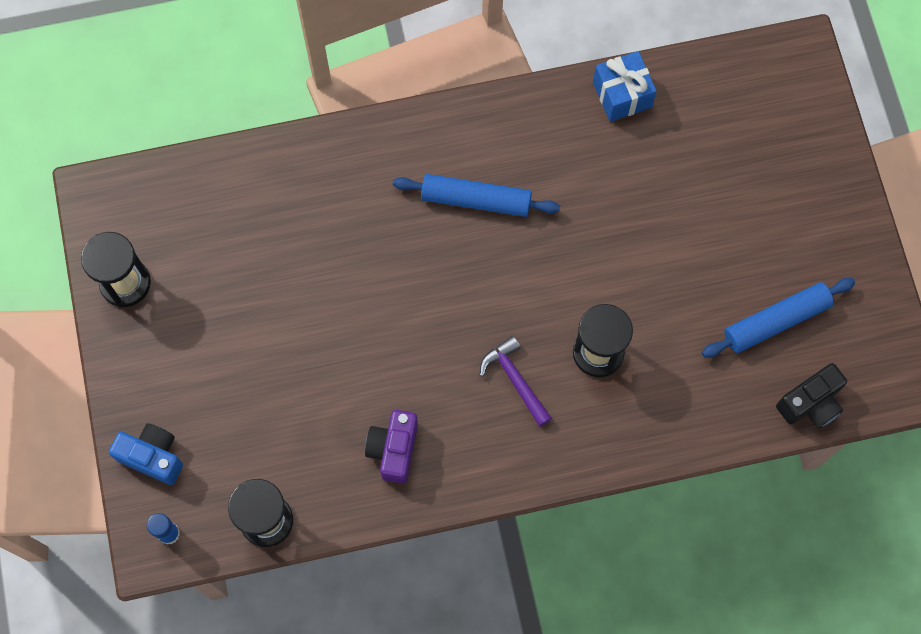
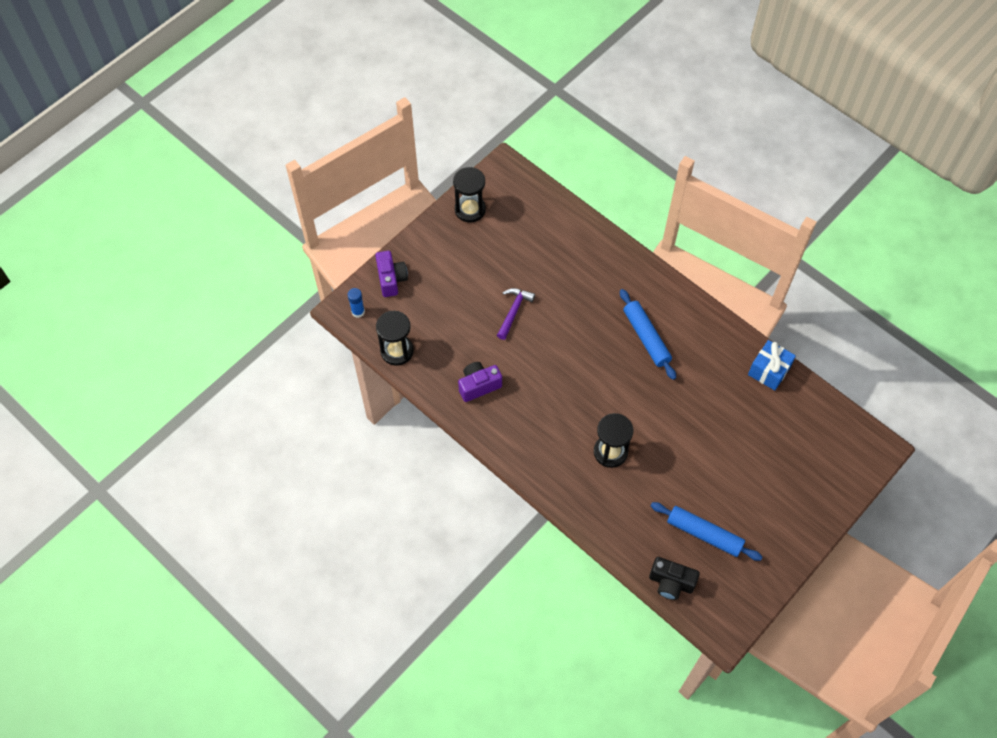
camera: 55 degrees right, 10 degrees down
(152, 457) = (391, 279): blue camera -> purple camera
(515, 380) = (562, 420): purple hammer -> purple hammer (513, 311)

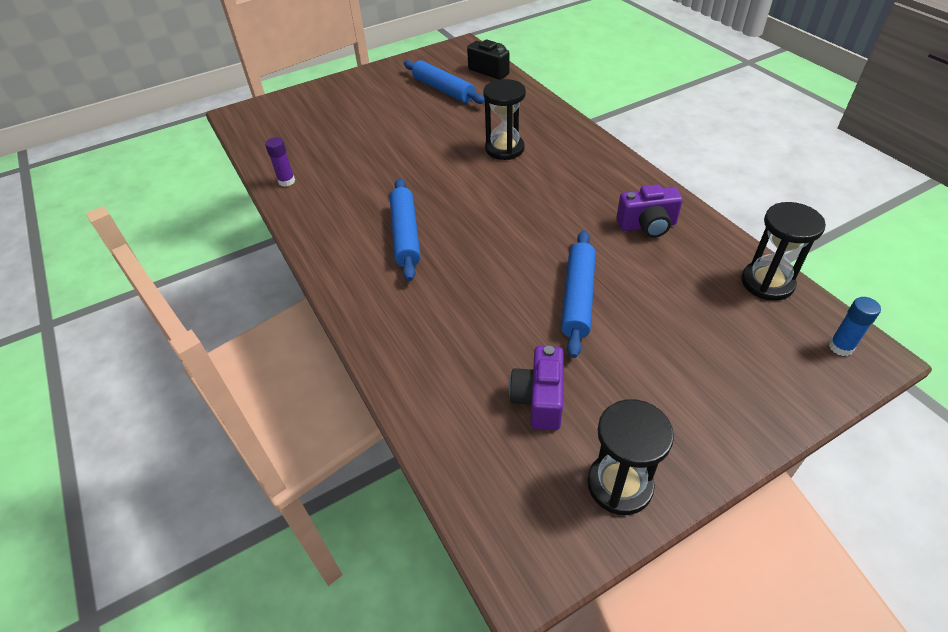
camera: 160 degrees left, 15 degrees down
(391, 279) = (784, 386): purple camera -> purple camera (539, 399)
(513, 311) = (577, 298): purple hammer -> blue rolling pin
(769, 371) = (286, 181): blue gift -> purple glue stick

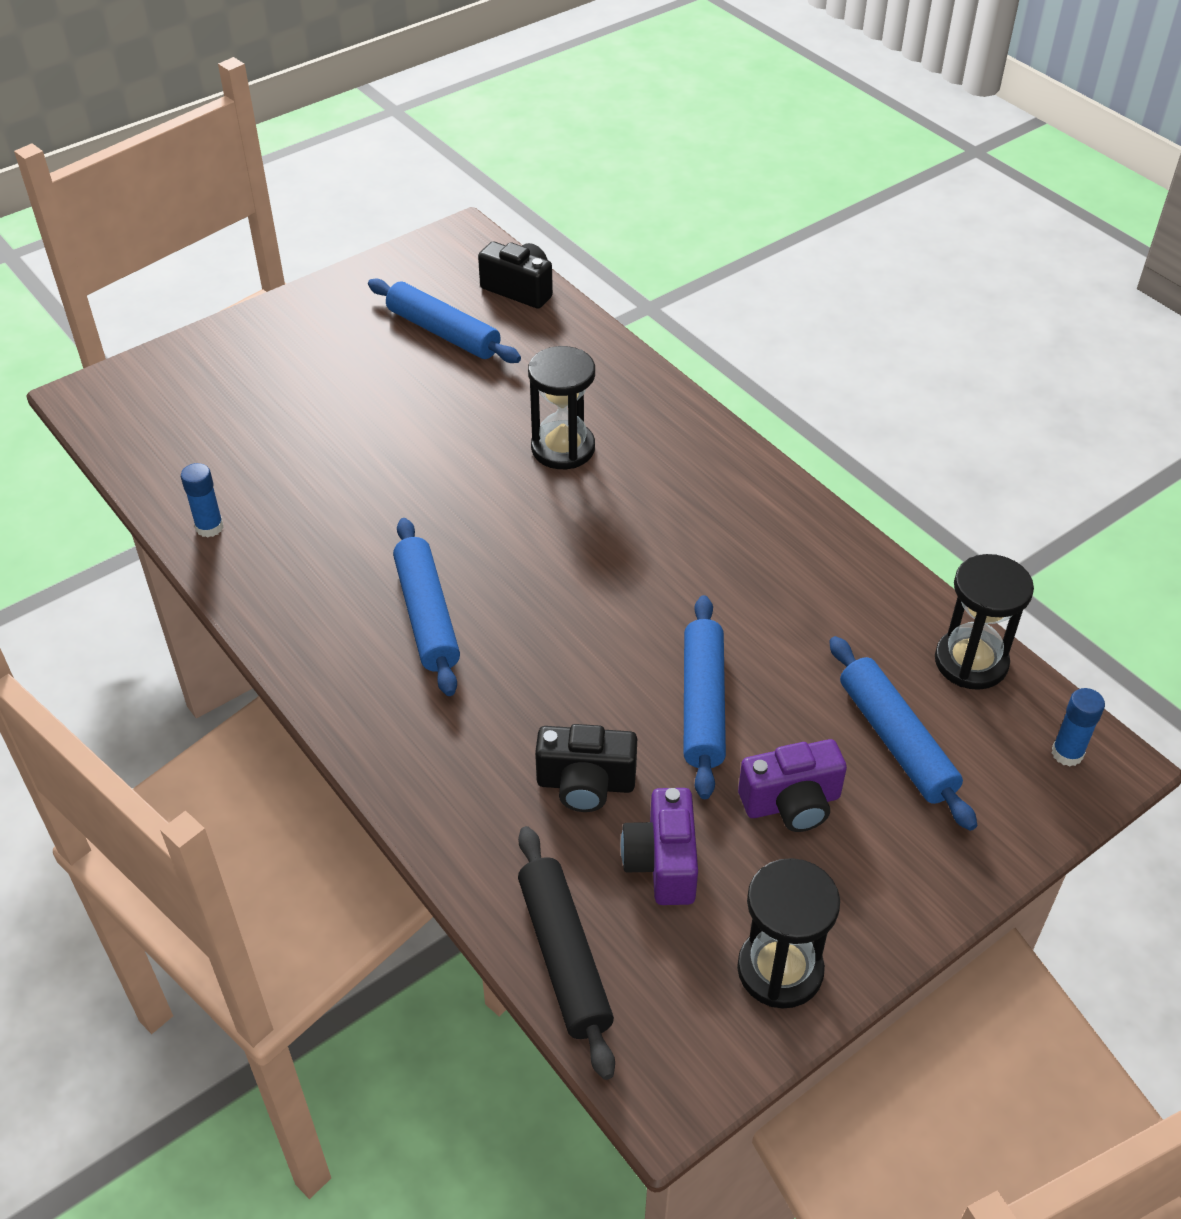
camera: 10 degrees left, 0 degrees up
(286, 181) = (209, 527): purple glue stick -> blue glue stick
(460, 460) = (564, 957): none -> black rolling pin
(492, 343) = (585, 784): none -> black camera
(647, 225) = (797, 578): purple camera -> purple camera (791, 803)
(713, 330) = (896, 741): none -> blue rolling pin

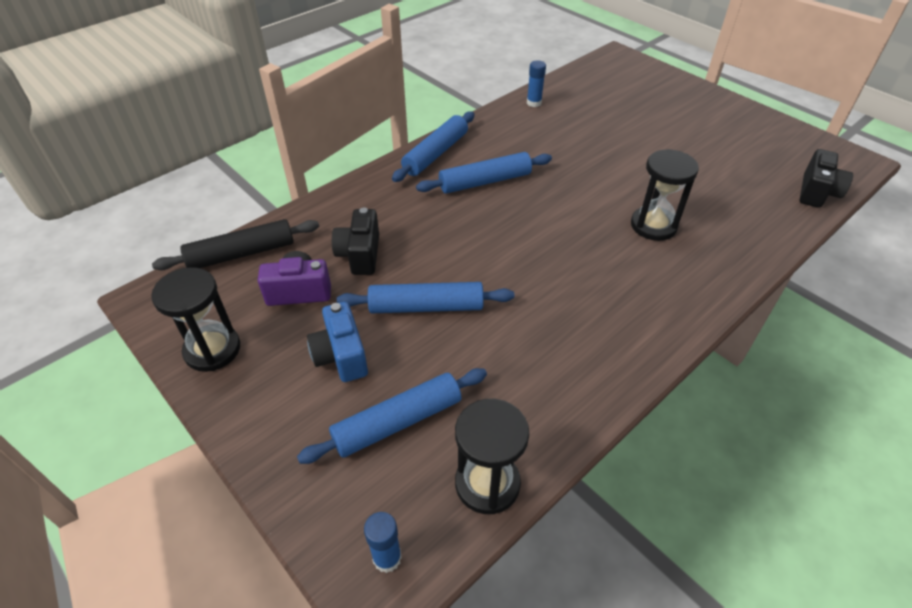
camera: 85 degrees right, 0 degrees up
(443, 332) = (745, 163): blue rolling pin -> blue rolling pin (436, 154)
(791, 803) = (341, 356): purple camera -> blue camera

